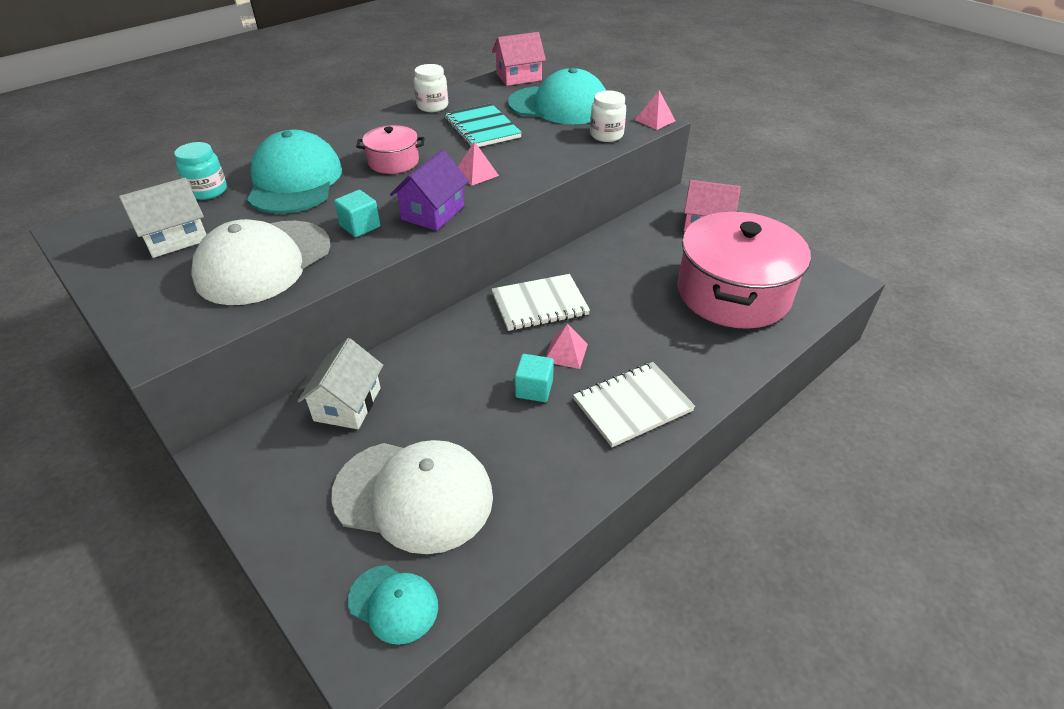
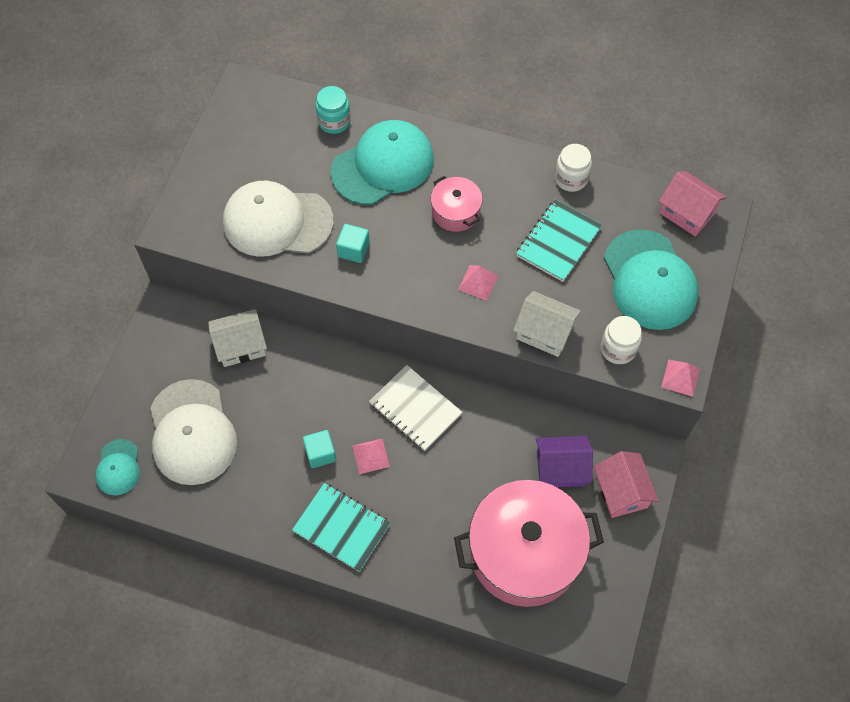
camera: 60 degrees right, 20 degrees up
(175, 238) = (270, 150): white house -> white house (544, 332)
(433, 213) = (401, 286): purple house -> purple house (560, 469)
(632, 405) = (341, 527): white notebook -> turquoise notebook

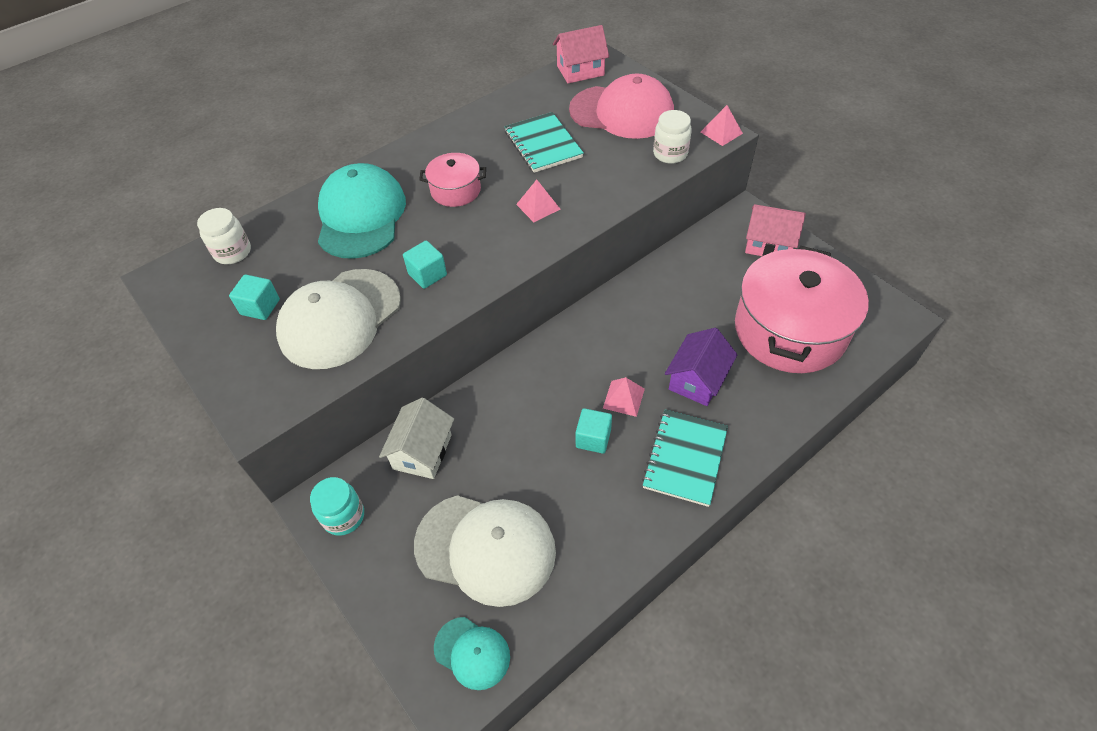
camera: 55 degrees left, 10 degrees down
(256, 165) = (260, 307): none -> turquoise cube
(334, 122) = (279, 228): turquoise jar -> turquoise jar (344, 516)
(341, 527) = (685, 458): turquoise notebook -> turquoise notebook turned 45 degrees counterclockwise
(415, 409) = (599, 342): white notebook -> none
(544, 332) = (621, 188): white house -> none
(560, 469) = (724, 271): purple house -> purple house (697, 380)
(571, 179) = (492, 113): white jar -> white jar (232, 252)
(649, 280) = (622, 112): turquoise cap -> pink cap

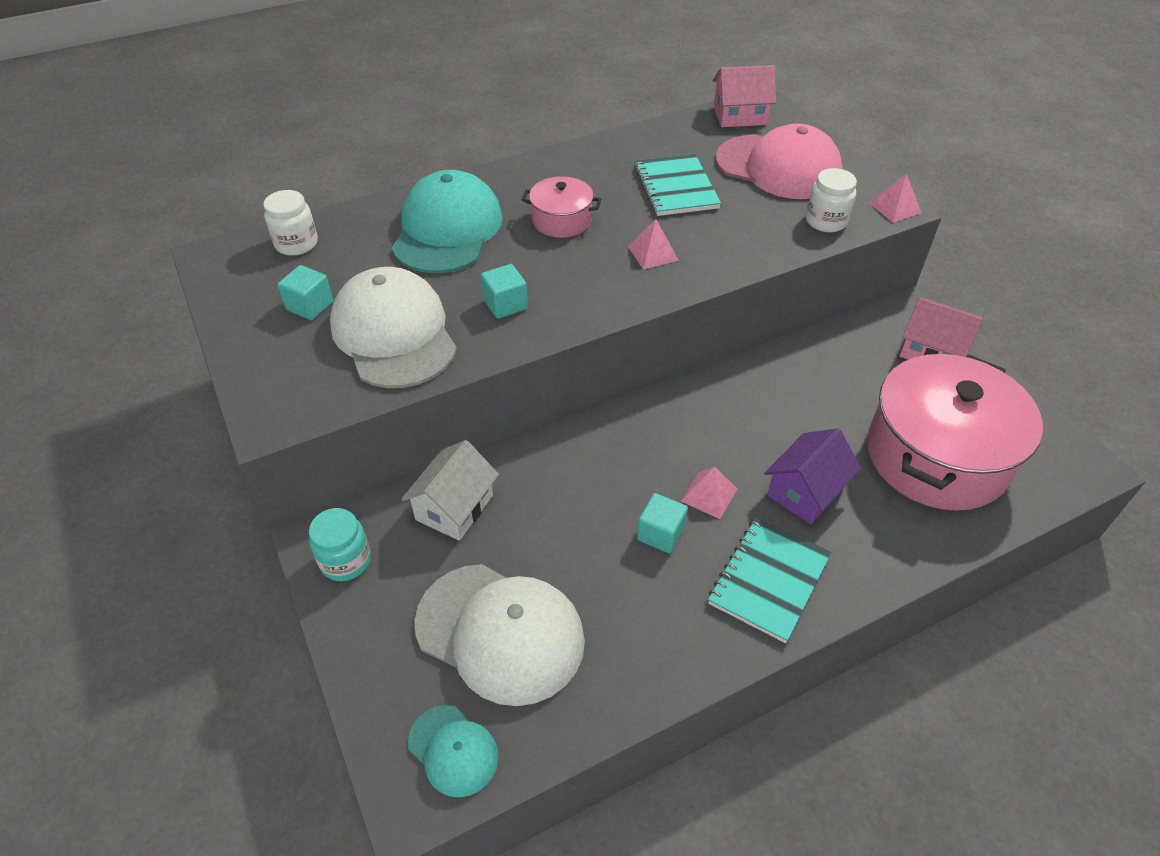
camera: 10 degrees right, 5 degrees down
(340, 318) = (394, 333): white cap -> white cap turned 105 degrees clockwise

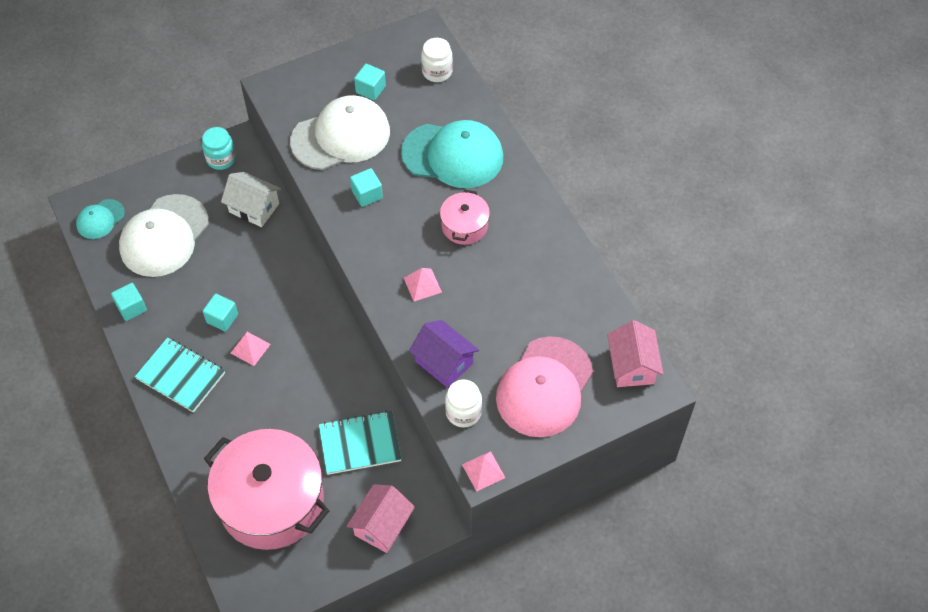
camera: 90 degrees right, 10 degrees up
(649, 668) = (131, 308): none -> turquoise cube
(675, 187) = (511, 305): turquoise notebook -> turquoise notebook (360, 444)
(805, 491) = (247, 407): purple house -> purple house (444, 362)

